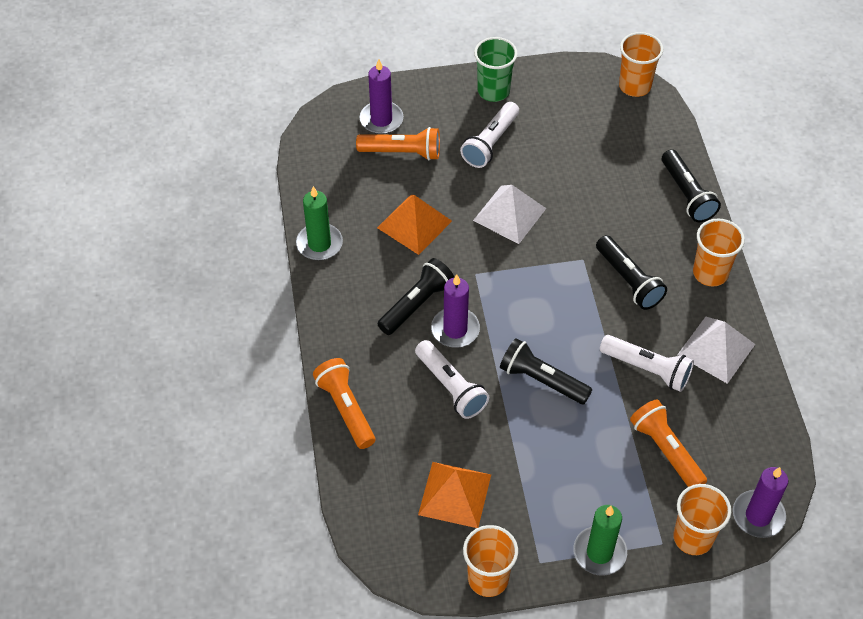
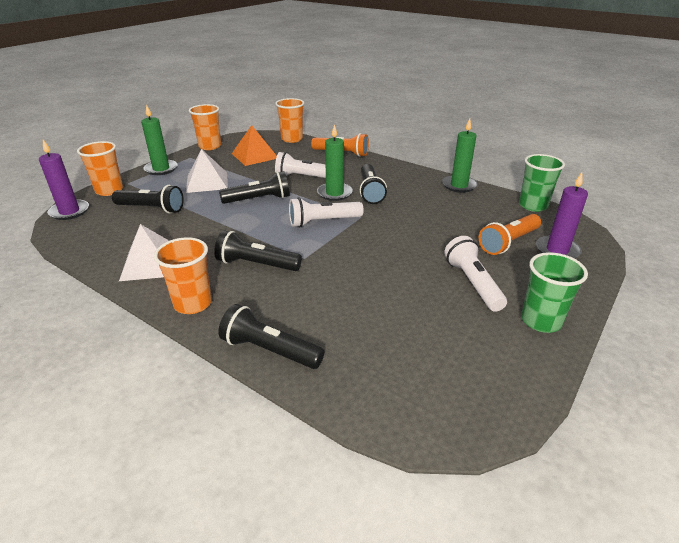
camera: 135 degrees right, 20 degrees down
(307, 168) = (533, 206): none -> green cup
(414, 224) = (432, 217): orange pyramid -> none
(455, 329) = (334, 193): purple candle -> green candle
(509, 214) = (388, 252): white pyramid -> white pyramid (207, 182)
(635, 86) = (448, 428): orange cup -> orange cup (292, 139)
(647, 369) = (196, 231): white flashlight -> white flashlight (323, 222)
(666, 451) = (151, 209): orange flashlight -> black flashlight

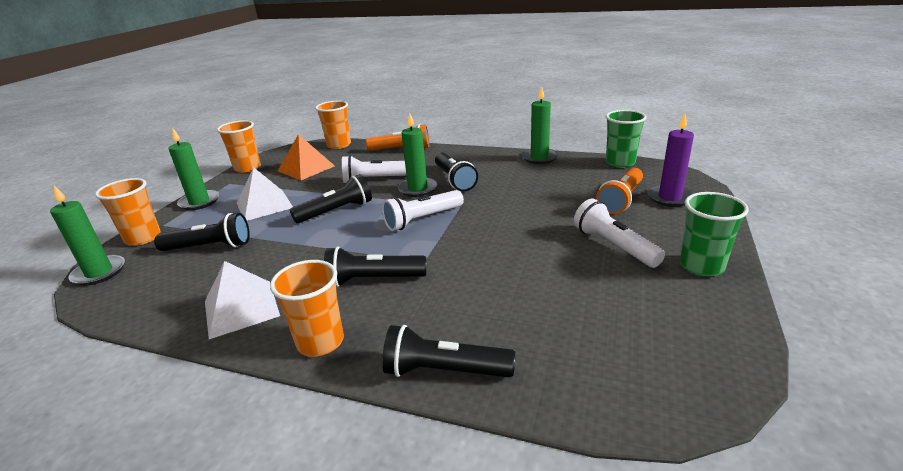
camera: 15 degrees left, 5 degrees down
(69, 211) = (99, 272): purple candle -> green candle

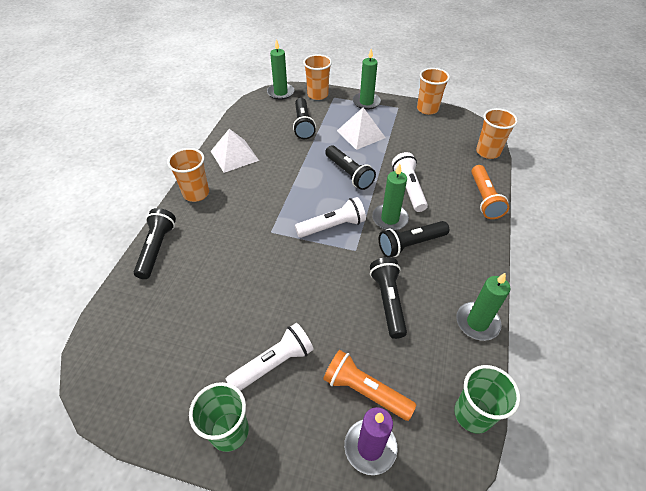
camera: 85 degrees right, 20 degrees up
(306, 168) = (430, 141): orange pyramid -> none
(373, 280) = (251, 207): black flashlight -> black flashlight (388, 301)
(422, 219) = (332, 226): white flashlight -> white flashlight turned 105 degrees clockwise

